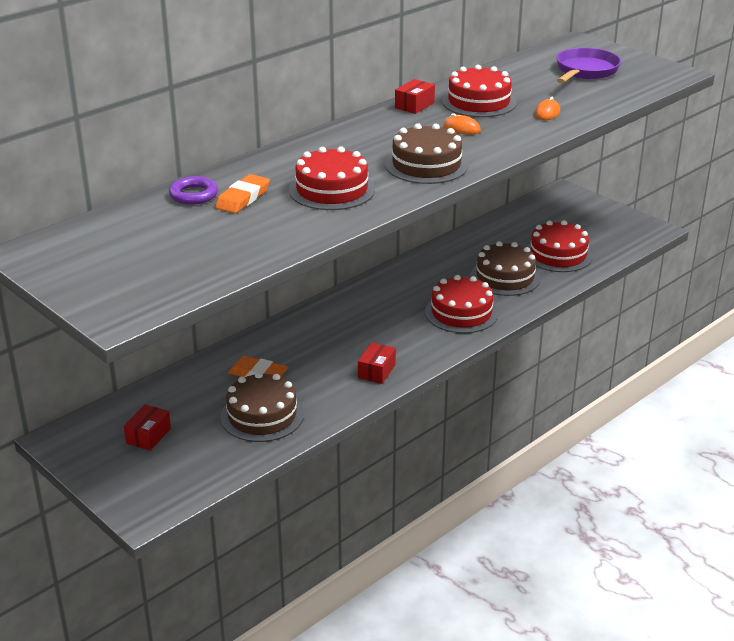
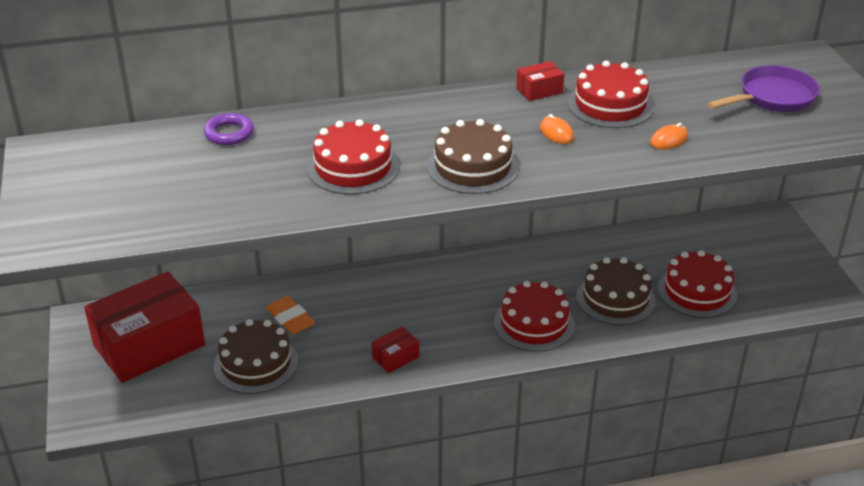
camera: 30 degrees right, 5 degrees up
(148, 436) = (149, 345): red box -> red box, size x2.41
(243, 198) = (266, 151): orange eraser -> none

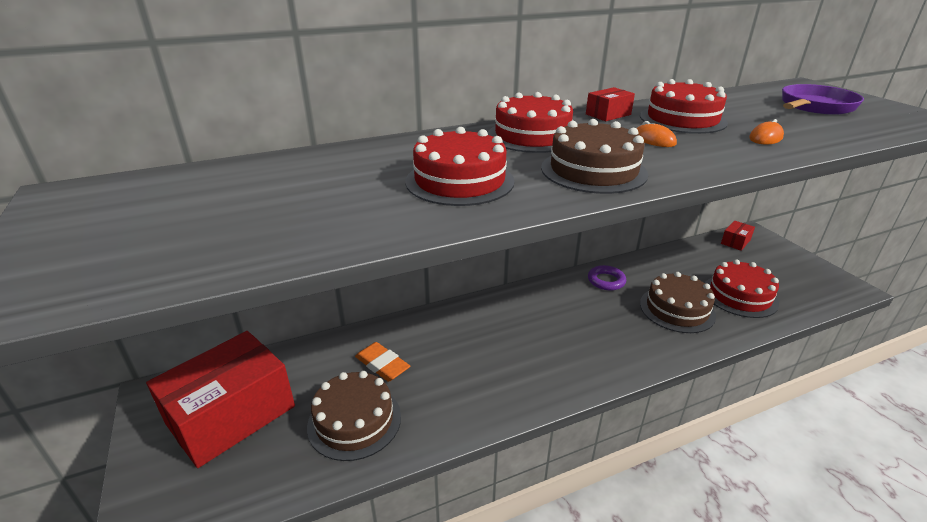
camera: 10 degrees left, 5 degrees down
(229, 133) = (305, 163): purple ring -> purple ring (606, 281)
(395, 357) = (502, 393): red box -> red box (735, 242)
(534, 323) = (619, 341): red cake -> red cake (532, 136)

